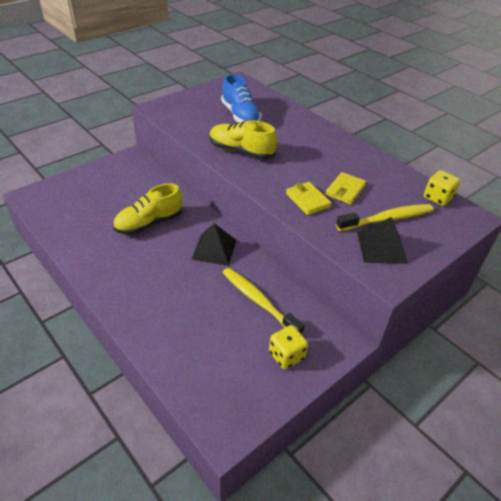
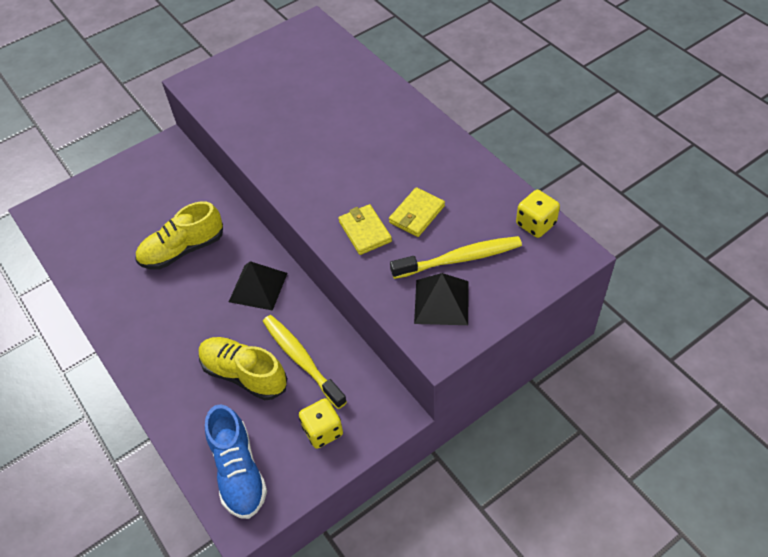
camera: 10 degrees right, 10 degrees up
(240, 115) = (303, 91): blue shoe -> blue shoe (238, 471)
(241, 151) = (294, 154): yellow shoe -> yellow shoe (244, 374)

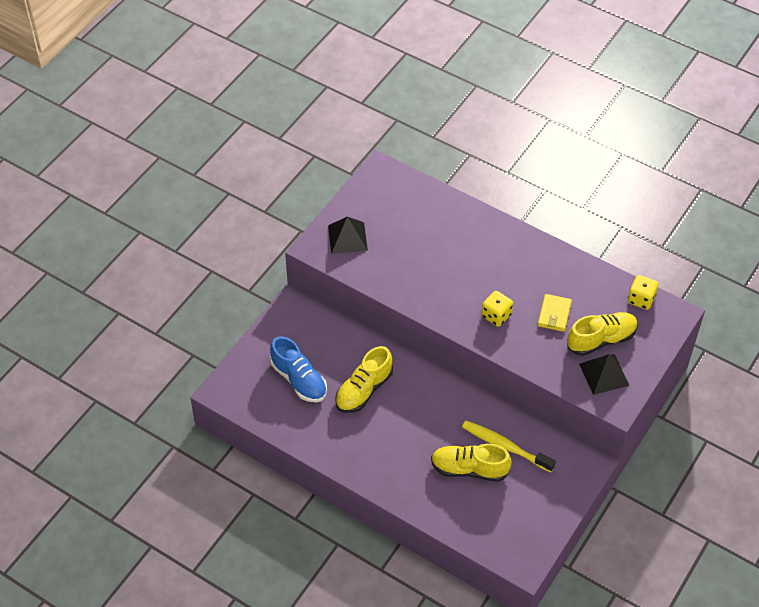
camera: 25 degrees left, 0 degrees up
(238, 471) = (504, 535): blue shoe -> blue shoe (299, 380)
(258, 287) = (441, 402): black pyramid -> black pyramid (347, 237)
(323, 431) = (547, 490): yellow dice -> yellow dice (496, 315)
(365, 231) = (524, 337): yellow wallet -> none
(460, 259) = (601, 340): yellow toothbrush -> yellow shoe

